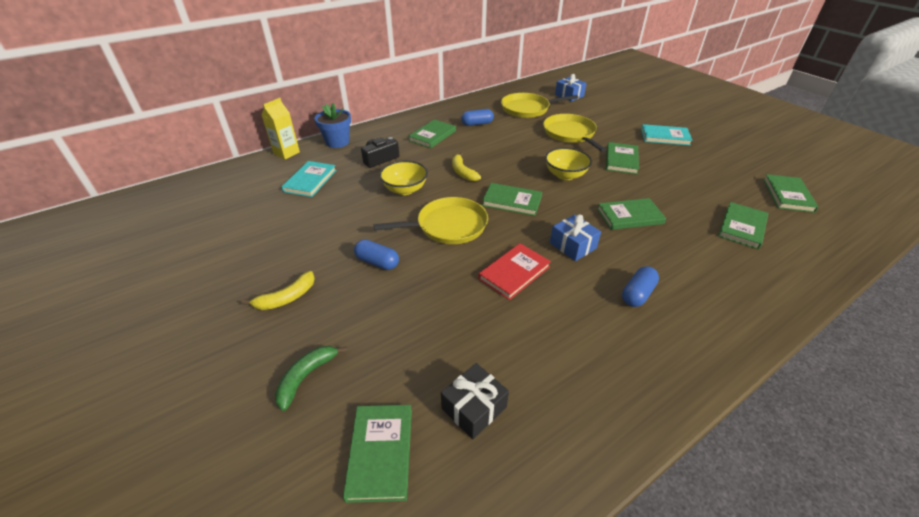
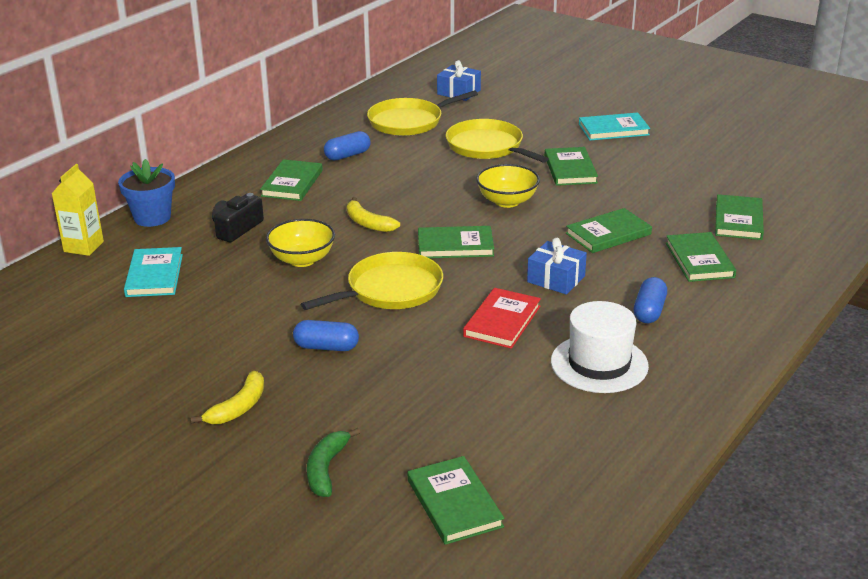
camera: 20 degrees left, 10 degrees down
(474, 408) = (527, 447): black gift -> none
(574, 335) = (599, 364): none -> white hat
(787, 195) = (779, 175): green book -> green book (699, 260)

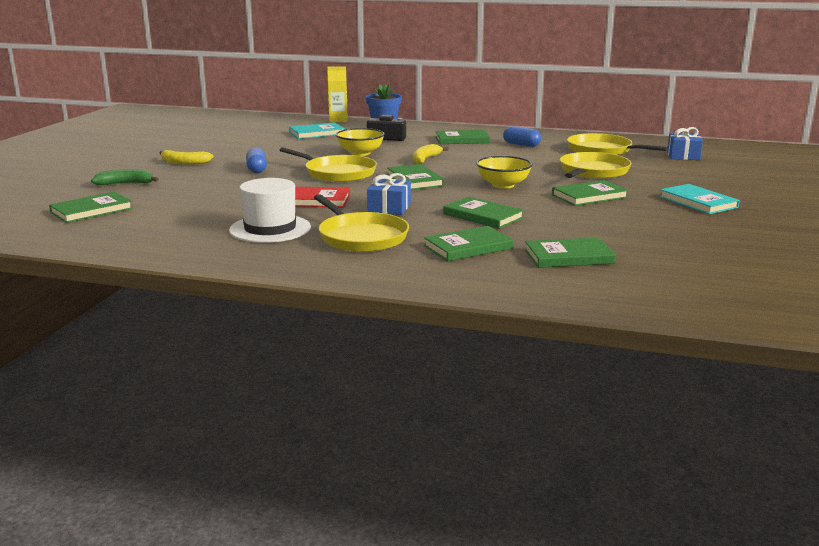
camera: 70 degrees right, 10 degrees down
(649, 311) = (361, 237): blue capsule -> yellow pan

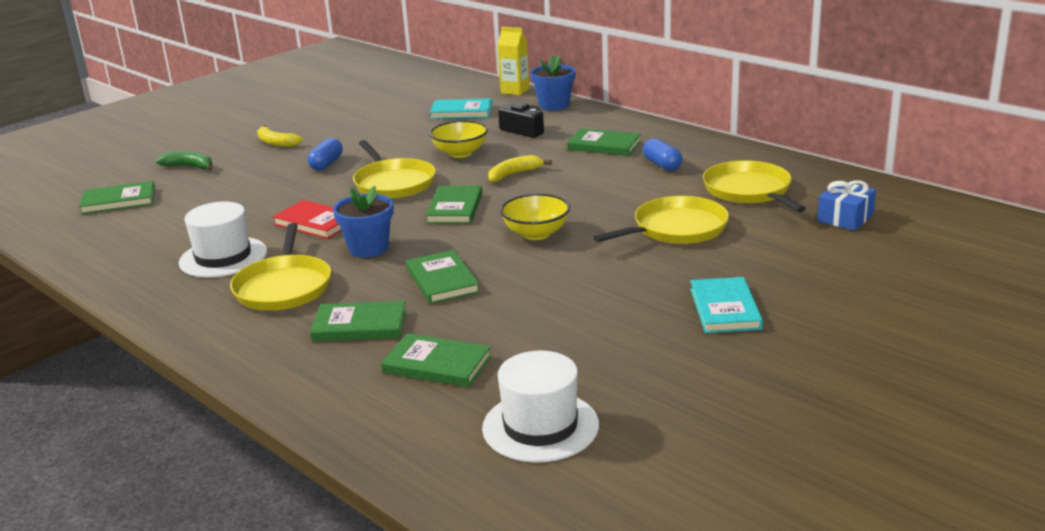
camera: 30 degrees right, 5 degrees up
(389, 208) = (368, 248): blue gift -> blue flower pot
(589, 196) = (606, 271): green book -> none
(702, 273) = (540, 426): none -> white hat

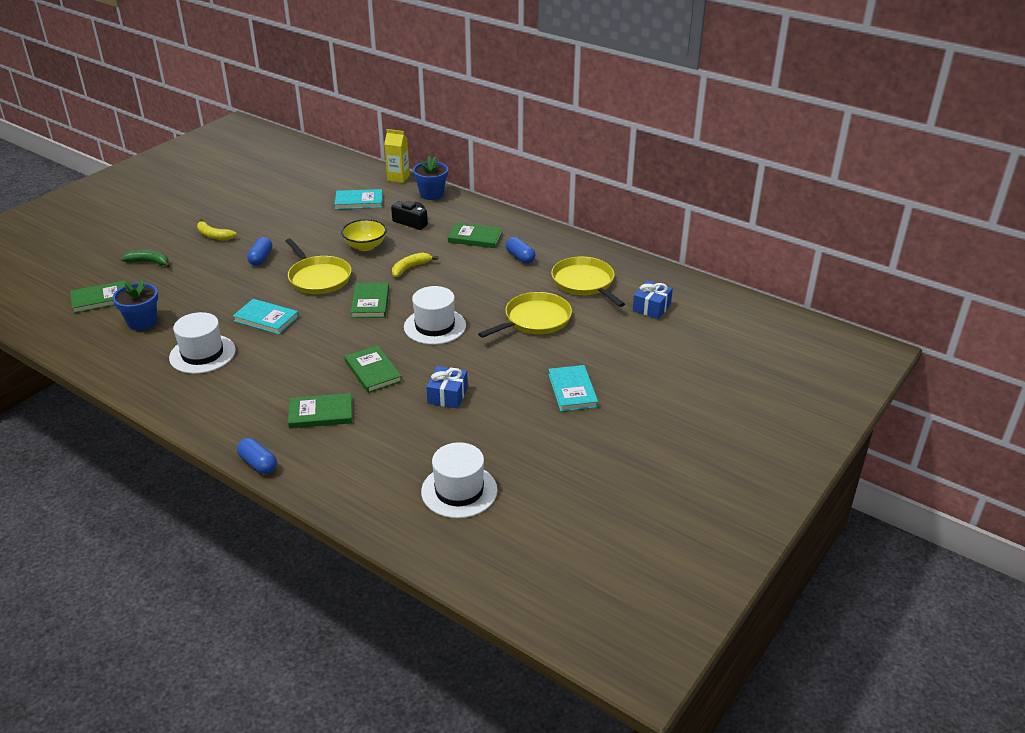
camera: 10 degrees left, 10 degrees up
(257, 381) = (258, 464): none -> blue capsule
(284, 287) = (256, 381): yellow pan -> none
(316, 223) = (266, 319): red book -> turquoise book
(368, 248) = (312, 343): blue flower pot -> blue flower pot (142, 322)
(437, 364) = (382, 444): green book -> none
(536, 234) = (435, 326): yellow bowl -> white hat
(541, 310) = (447, 395): none -> blue gift

